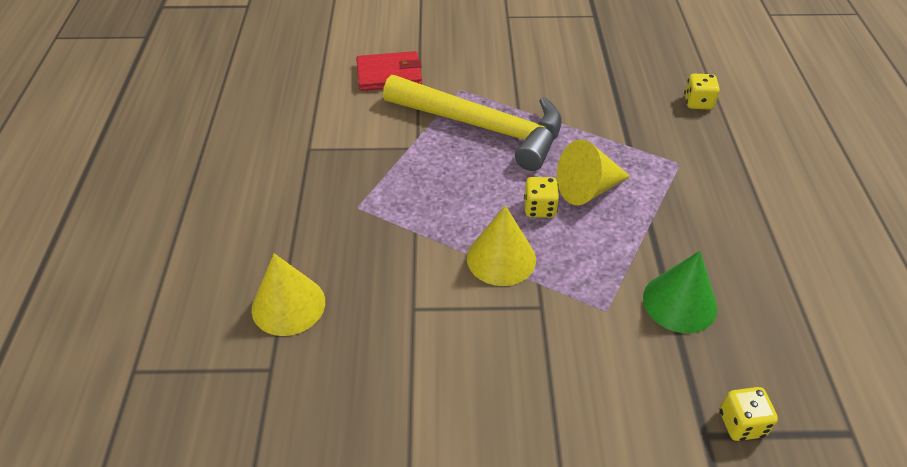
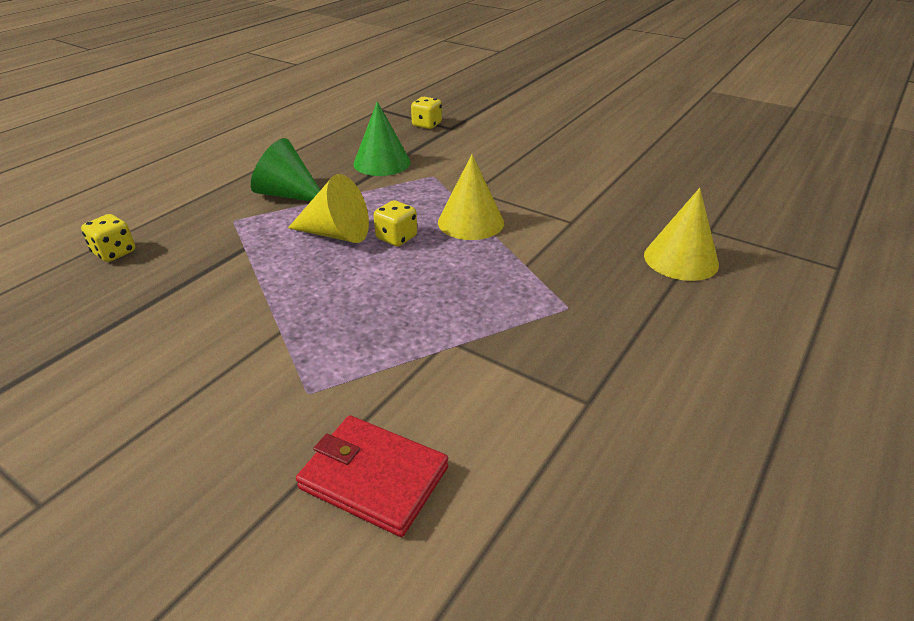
camera: 145 degrees left, 10 degrees down
(483, 127) = (348, 327): yellow hammer -> none
(688, 209) = (288, 194): none -> green cone

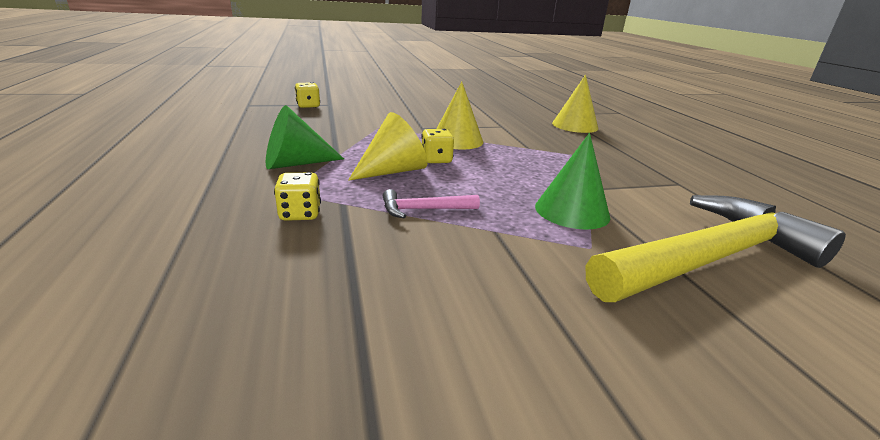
camera: 50 degrees left, 10 degrees down
(114, 253) = (210, 258): yellow dice -> yellow dice (300, 214)
(276, 283) = (423, 210): none -> pink hammer
(373, 478) = (710, 258): red wallet -> yellow hammer
(382, 163) = (326, 130): green cone -> green cone (572, 211)

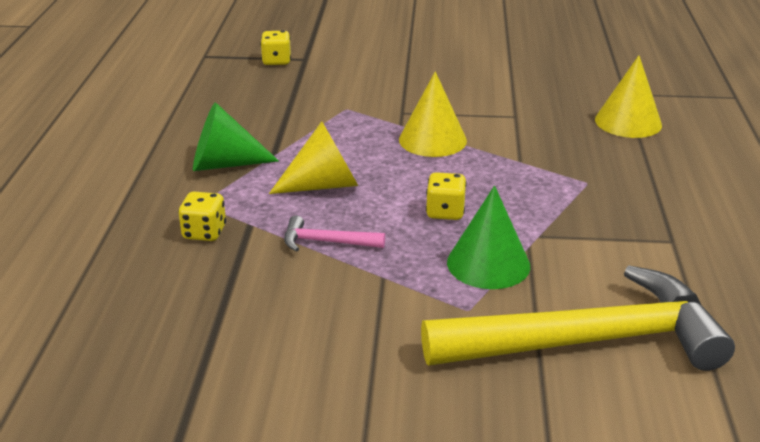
camera: 20 degrees right, 5 degrees up
(436, 160) = (384, 172): yellow dice -> yellow dice (445, 212)

